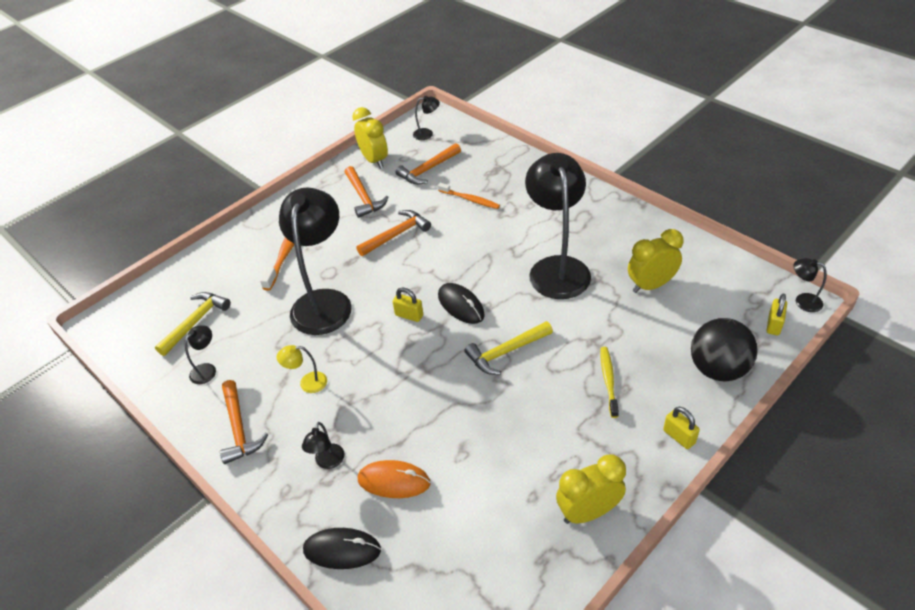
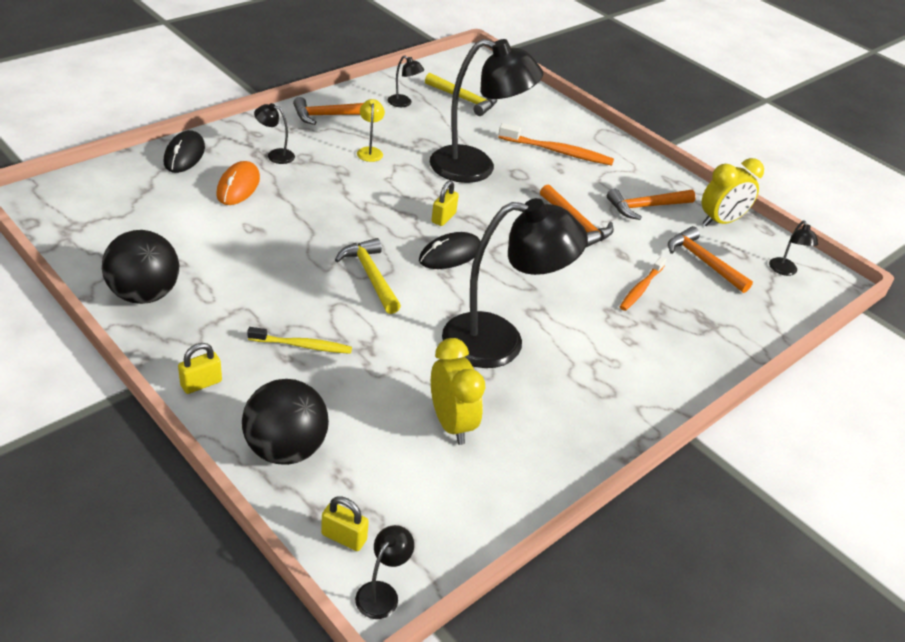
camera: 85 degrees right, 5 degrees down
(588, 512) = (145, 294): yellow clock -> black ball

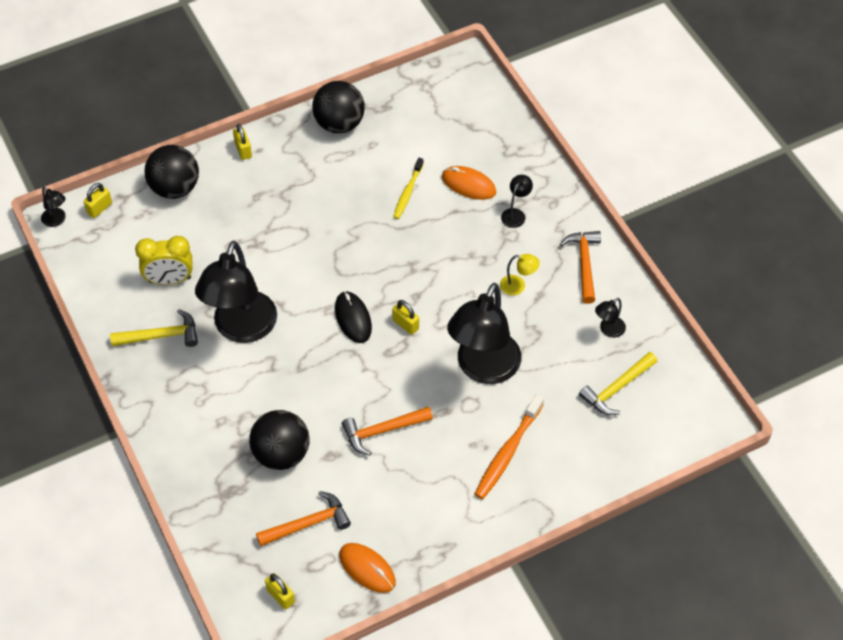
camera: 110 degrees right, 15 degrees up
(184, 155) = (519, 152): black mouse -> none
(302, 345) = (266, 207): yellow toothbrush -> yellow toothbrush (408, 192)
(370, 276) = (335, 258): yellow hammer -> yellow hammer (161, 336)
(641, 288) = (281, 454): orange toothbrush -> black ball
(645, 207) = (401, 504): orange hammer -> none
(720, 221) = (367, 569): yellow clock -> orange mouse
(785, 271) = (280, 596): black lamp -> yellow padlock

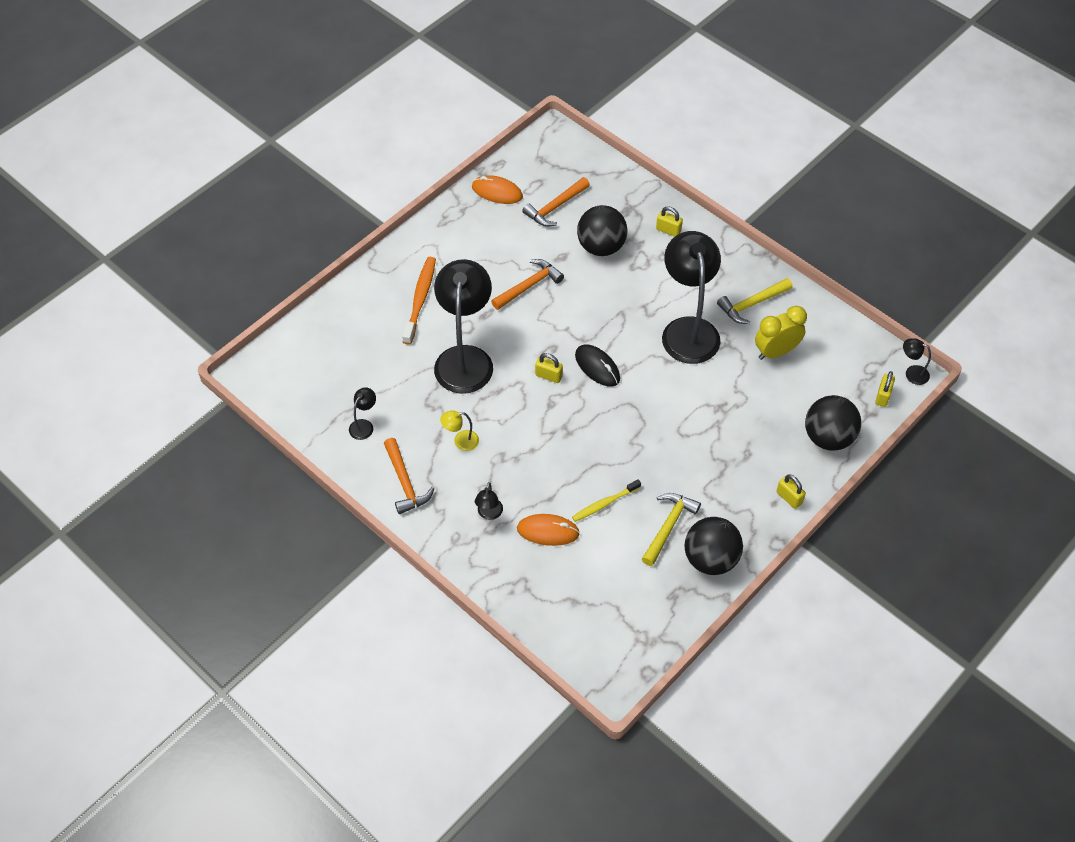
camera: 160 degrees right, 0 degrees up
(280, 596) = (551, 159): yellow padlock -> yellow padlock (668, 230)
(408, 192) = (604, 504): yellow toothbrush -> yellow toothbrush turned 120 degrees counterclockwise
(616, 389) = (343, 376): yellow hammer -> yellow hammer (668, 526)

